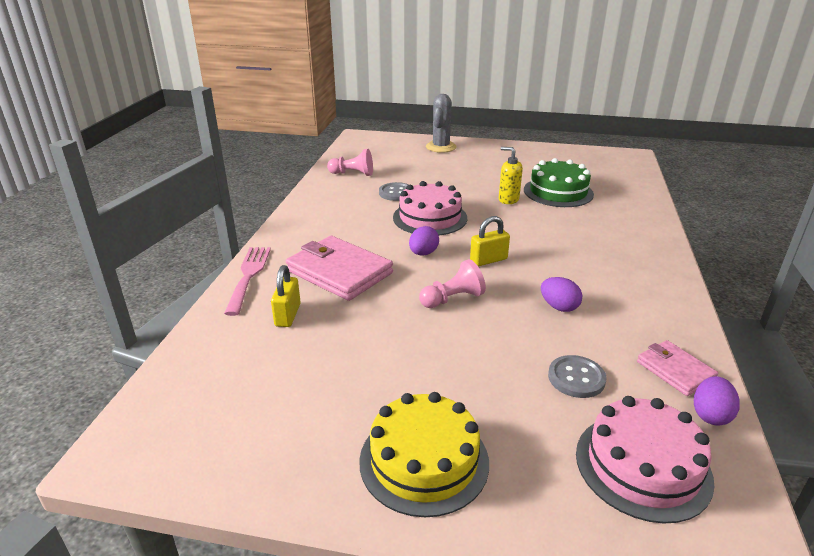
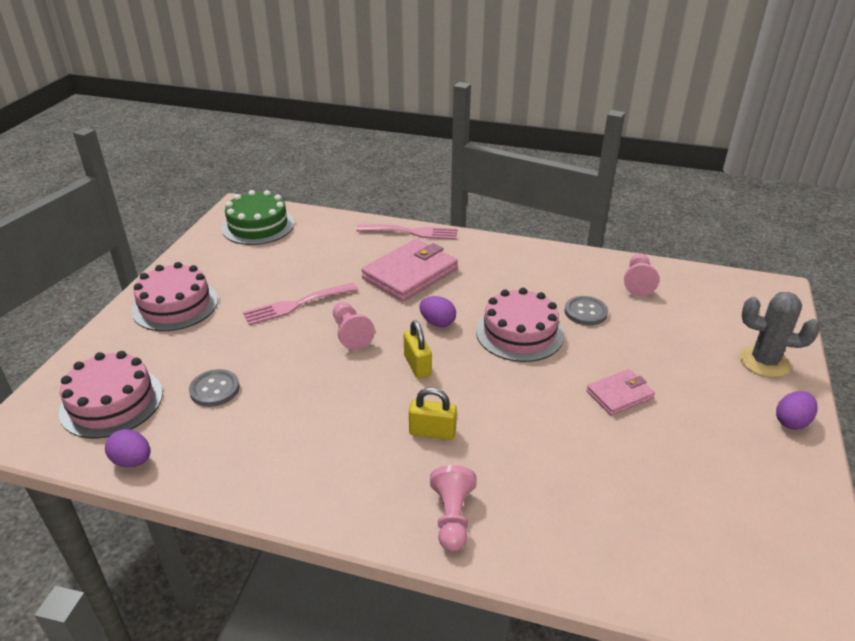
camera: 95 degrees right, 5 degrees up
(288, 315) = (351, 252): yellow padlock -> yellow padlock (432, 432)
(407, 342) = (296, 305): none -> pink fork
(424, 460) = (175, 305): yellow cake -> pink cake
(508, 200) = (576, 405): yellow soap dispenser -> none
(558, 192) = (611, 465): green cake -> green cake (258, 226)
(559, 307) = (318, 401): purple egg -> purple egg (791, 422)
(639, 240) = (452, 517): none -> pink pawn
(675, 370) = (194, 458): pink wallet -> pink wallet (619, 395)

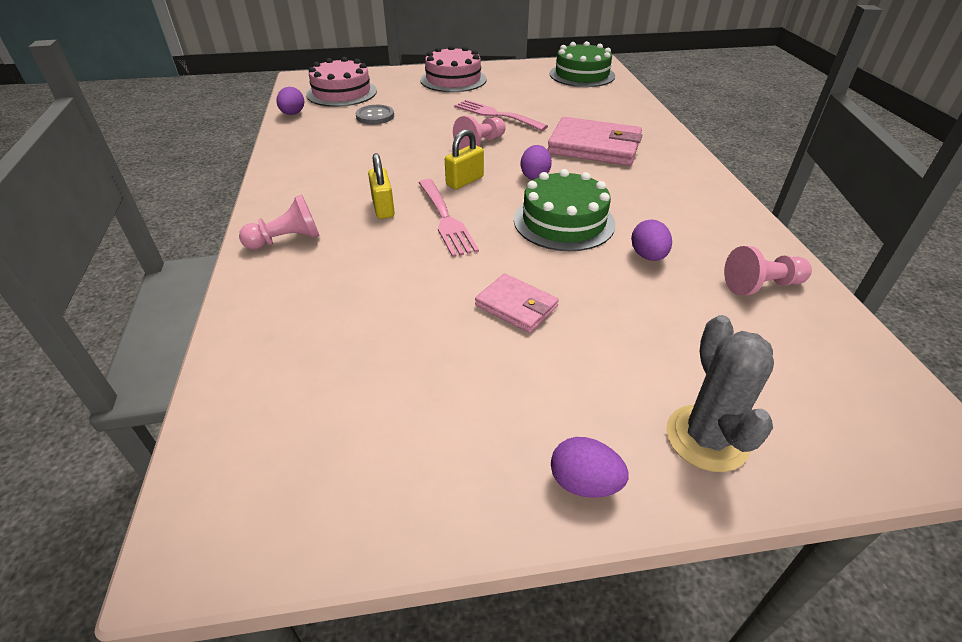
camera: 65 degrees right, 5 degrees up
(412, 232) = (663, 131): pink fork -> pink fork (446, 220)
(519, 333) = (564, 221): pink cake -> green cake
(585, 312) = (648, 256): grey button -> purple egg

